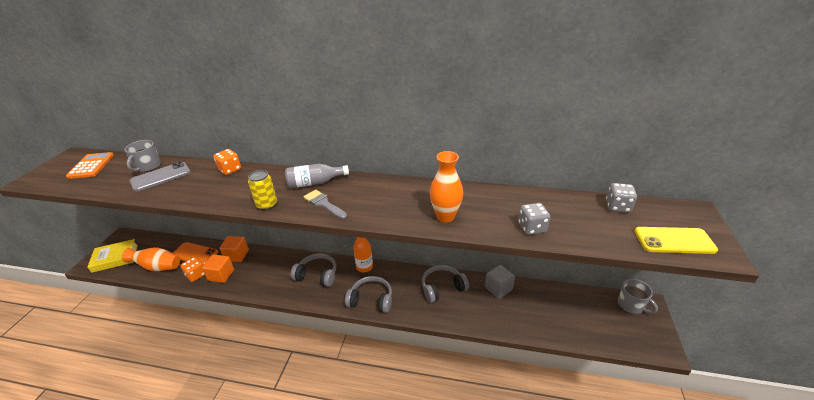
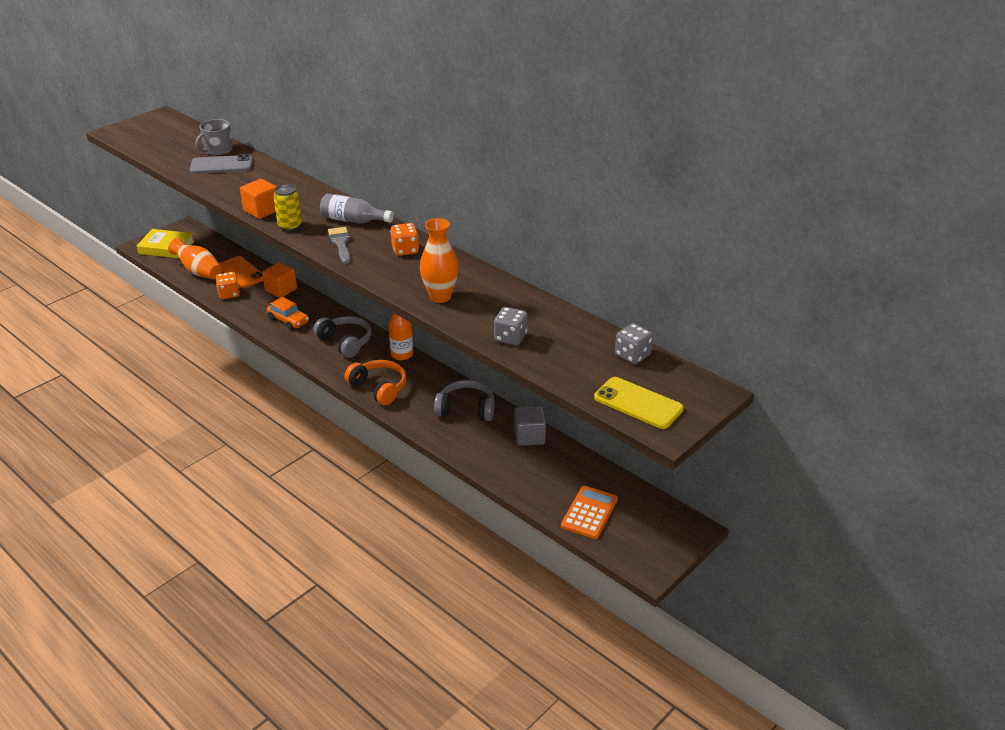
camera: 30 degrees right, 0 degrees up
(91, 166) = (171, 133): orange calculator -> orange calculator (589, 513)
(221, 275) = (252, 303): orange cube -> orange cube (262, 210)
(230, 170) = (288, 179): orange dice -> orange dice (405, 250)
(261, 276) = (288, 320): none -> orange car
(371, 300) = (379, 388): grey headphones -> orange headphones
(631, 305) = (670, 519): grey mug -> none

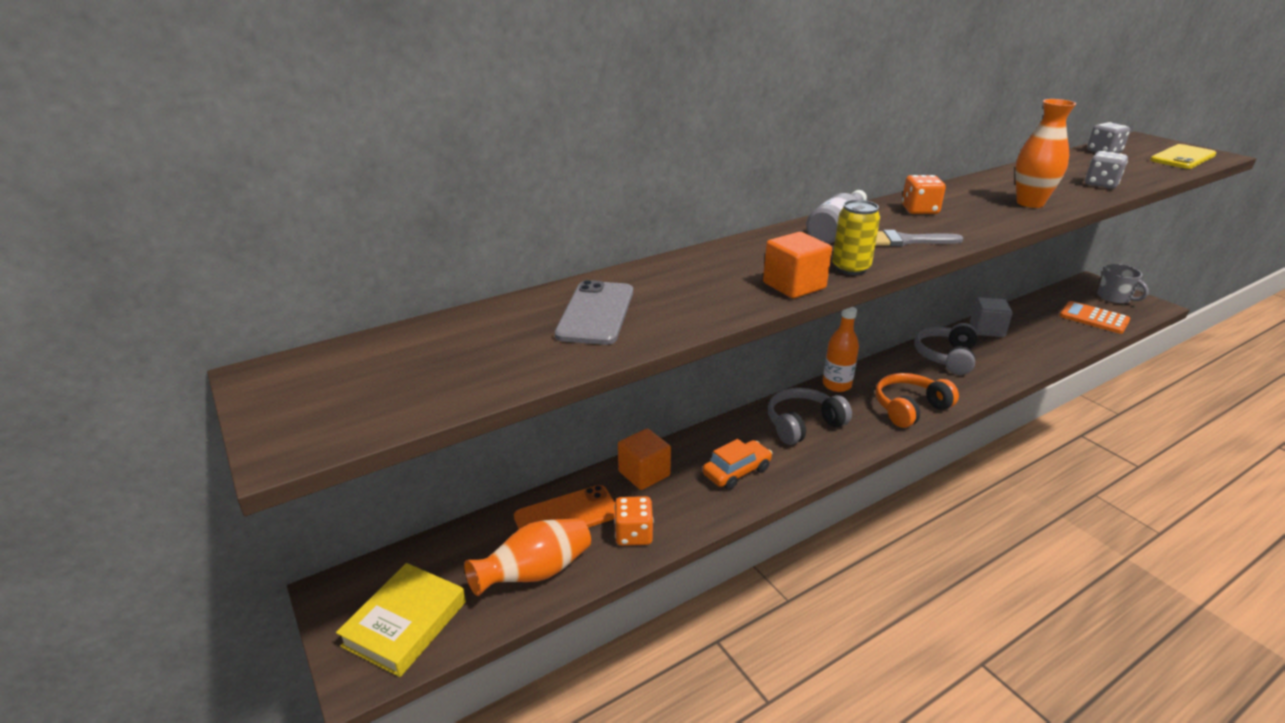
camera: 75 degrees left, 5 degrees down
(218, 150) = (525, 315): grey mug -> grey mug (1114, 298)

